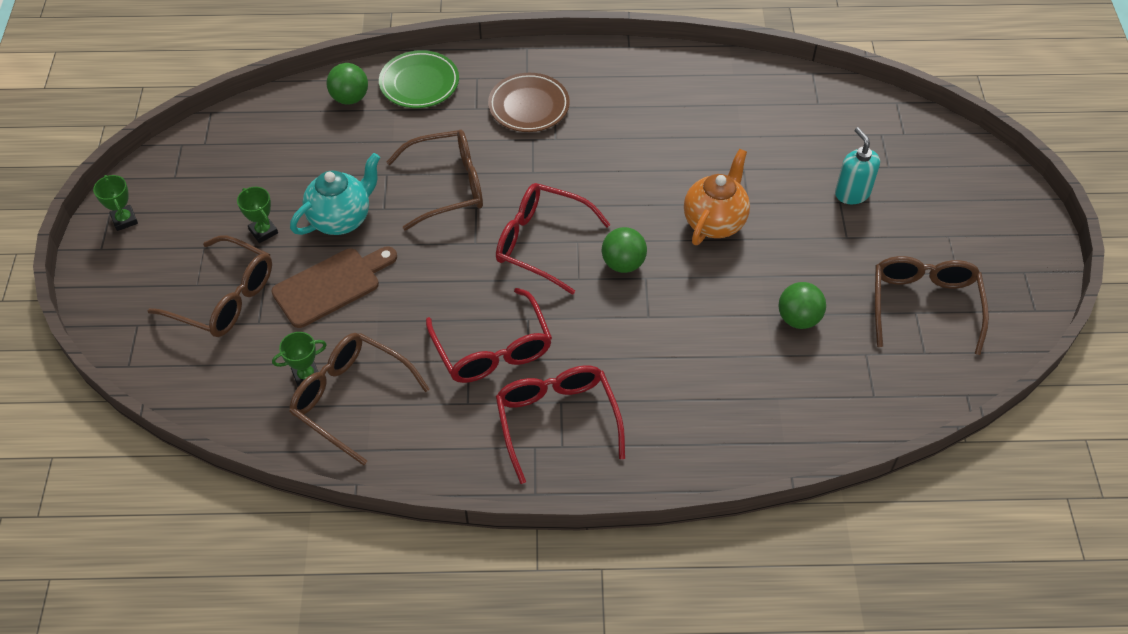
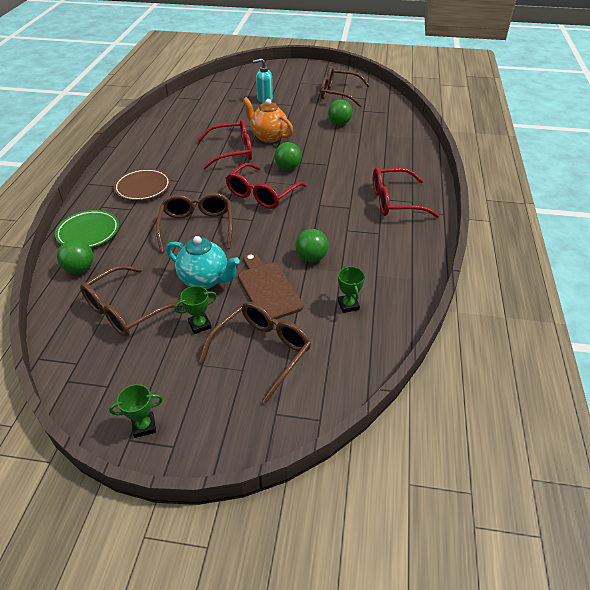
camera: 80 degrees left, 10 degrees down
(341, 219) = (205, 280): turquoise teapot -> turquoise teapot turned 150 degrees clockwise
(350, 398) = (370, 284): brown glasses -> brown glasses (125, 310)
(398, 324) = (311, 258): none -> green ball
(493, 350) = (340, 220): red glasses -> red glasses (232, 151)

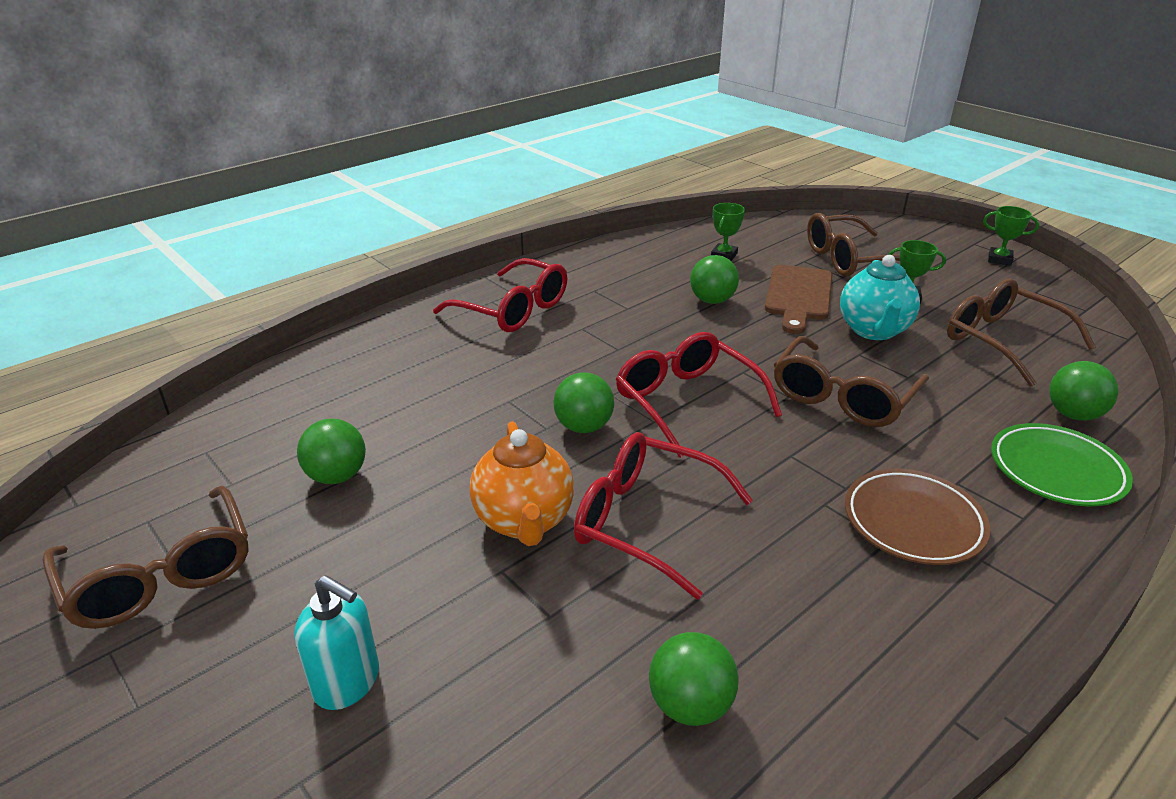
camera: 140 degrees left, 10 degrees down
(125, 310) = (1002, 341): brown glasses -> brown glasses turned 120 degrees counterclockwise
(183, 125) = (690, 705): none -> green ball
(205, 280) = (874, 331): turquoise teapot -> turquoise teapot turned 150 degrees counterclockwise
(261, 194) = (686, 401): red glasses -> red glasses turned 105 degrees counterclockwise

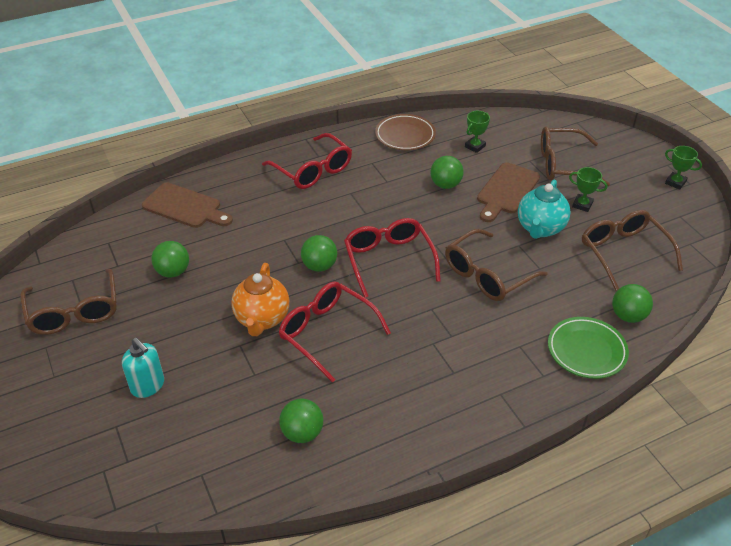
camera: 15 degrees right, 10 degrees up
(328, 382) = (185, 207): none -> brown cutting board
(913, 522) = (476, 364): brown plate -> brown plate (405, 135)

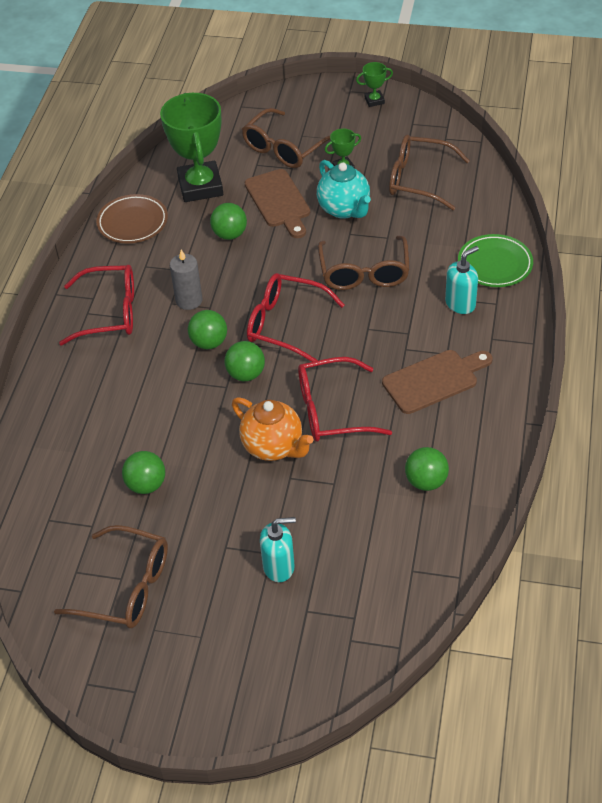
camera: 50 degrees left, 5 degrees up
(185, 207) = (59, 434): brown cutting board -> brown cutting board (434, 380)
(361, 200) = (189, 300): none -> grey candle
(475, 146) = (200, 186): green trophy -> green trophy, size x2.31
(517, 351) = (460, 303): none -> turquoise soap dispenser
(628, 316) = (483, 220): green ball -> green ball (209, 342)

